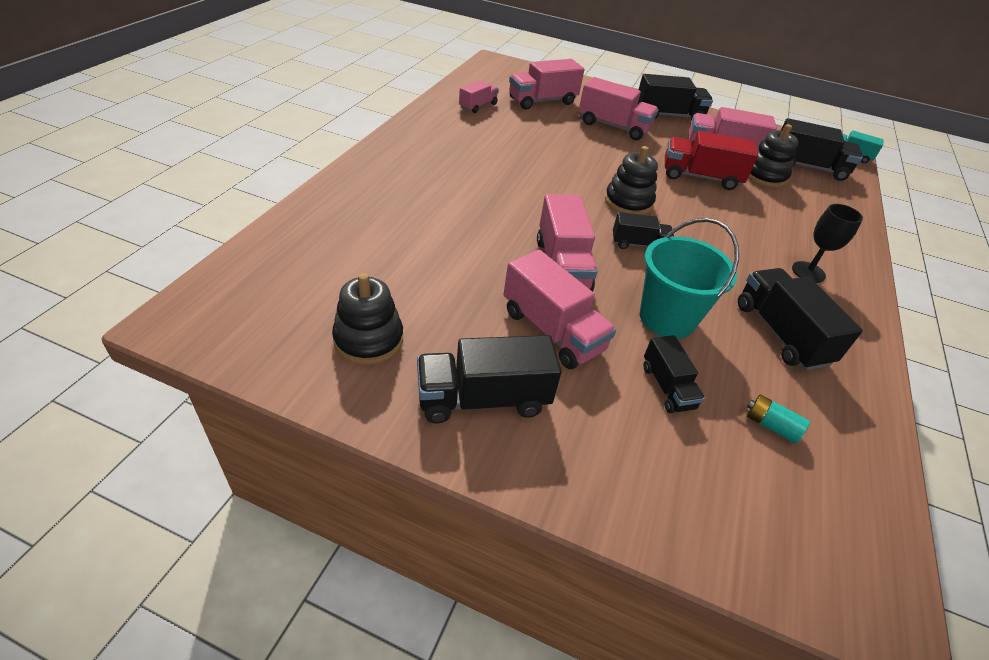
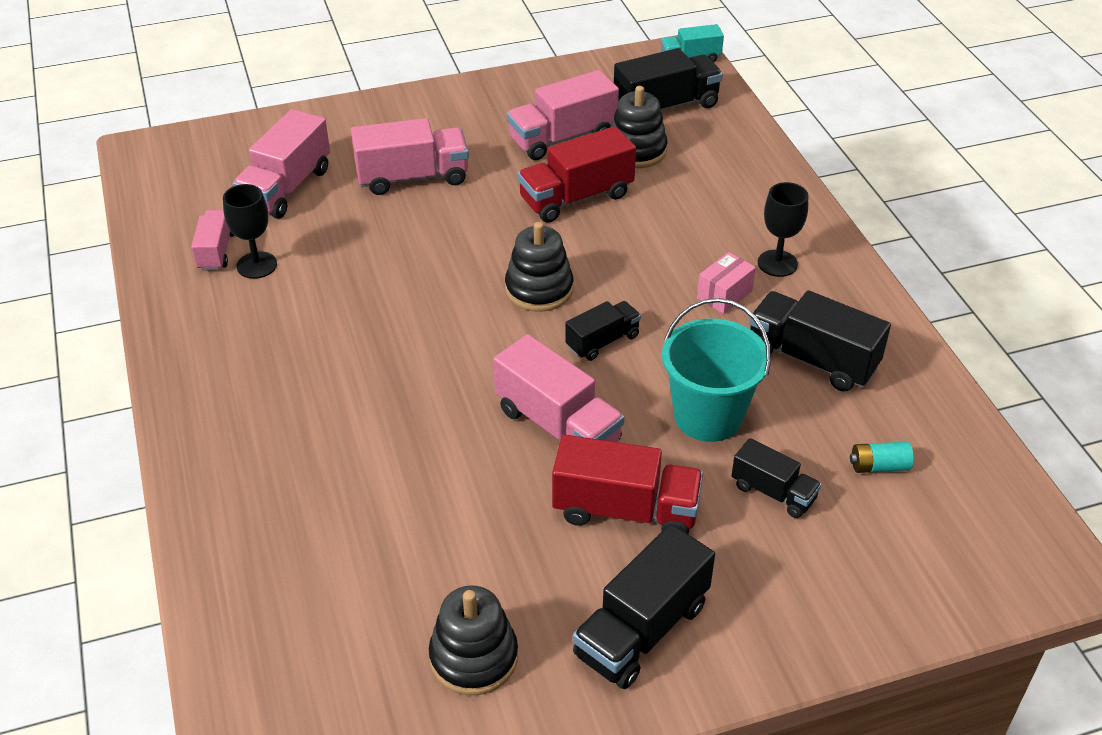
camera: 35 degrees left, 0 degrees up
(489, 119) = (257, 265): none -> black goblet
(552, 330) = (625, 510): pink truck -> red truck
(668, 116) = (455, 116): black truck -> none
(750, 267) = (724, 294): none -> pink box

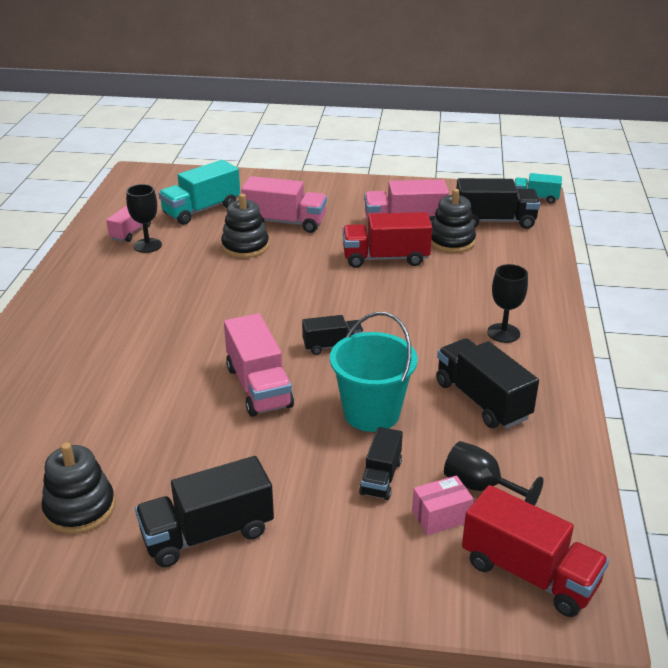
camera: 25 degrees right, 10 degrees down
(286, 188) = (201, 210): pink truck -> turquoise truck
(539, 289) = (315, 304): black stacking toy -> black stacking toy (245, 246)
(625, 510) = (261, 453): red truck -> red truck (529, 573)
(724, 294) = (446, 341): pink box -> pink box (441, 516)
(773, 492) = (381, 477): black truck -> black truck turned 45 degrees clockwise
(879, 466) = (480, 487): turquoise battery -> black goblet

